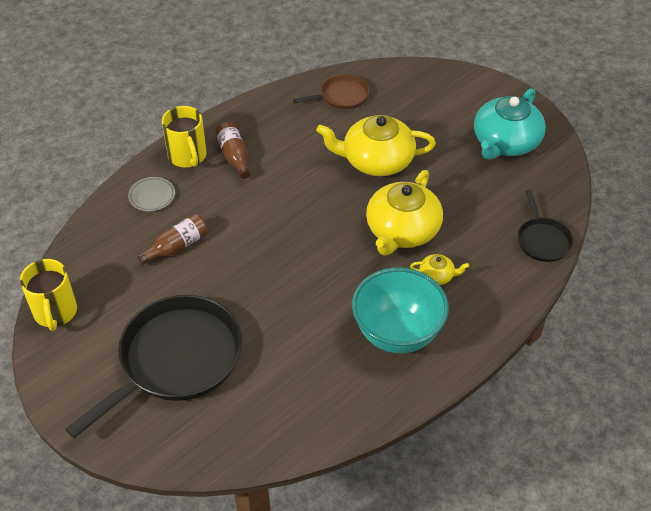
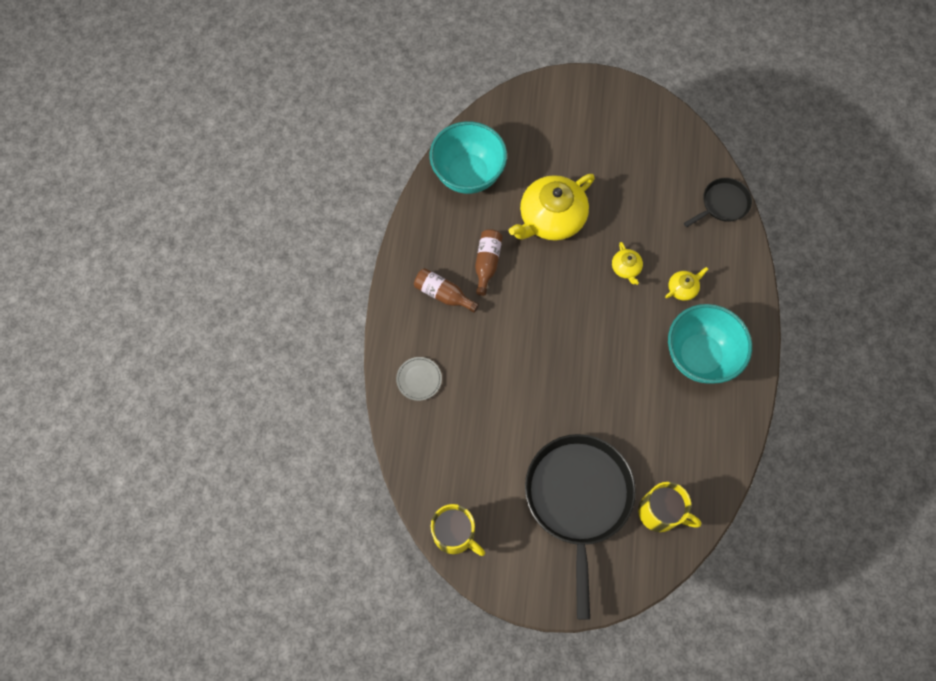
camera: 40 degrees left, 20 degrees up
(177, 246) = (484, 408): brown bottle -> brown bottle (487, 263)
(188, 156) = (408, 322): yellow mug -> yellow mug (660, 512)
(342, 96) = (468, 175): brown pan -> turquoise bowl
(402, 230) = (626, 268): yellow teapot -> yellow teapot, size x0.45
(505, 142) = (625, 133): turquoise teapot -> none
(542, 240) = (723, 204): black pan -> black pan turned 75 degrees counterclockwise

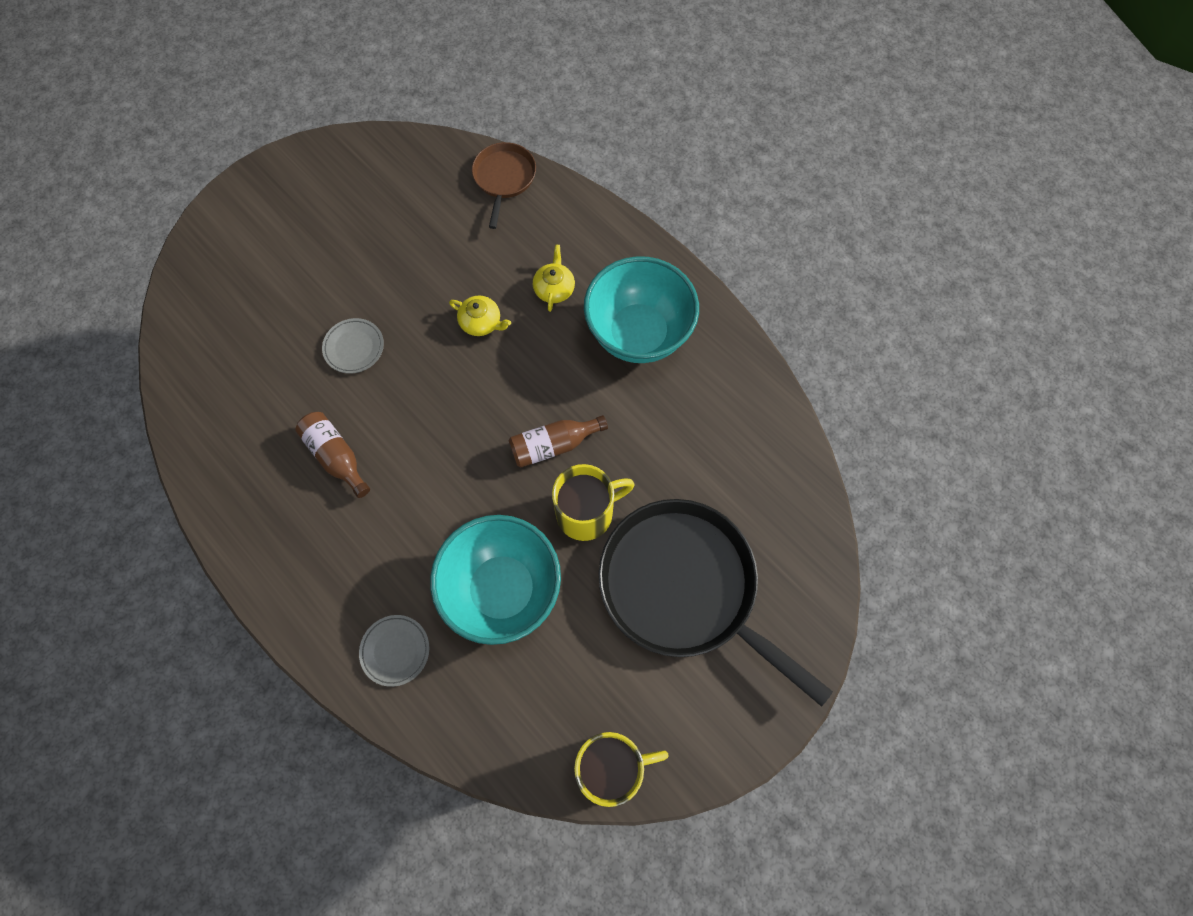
camera: 50 degrees left, 0 degrees up
(443, 294) = (324, 536): brown bottle -> brown bottle (553, 445)
(468, 175) = (217, 389): turquoise bowl -> turquoise bowl (502, 589)
(551, 218) = (354, 347): yellow teapot -> grey plate
(660, 512) = (767, 514): yellow mug -> yellow mug (586, 513)
(723, 204) = (504, 178): black pan -> brown pan

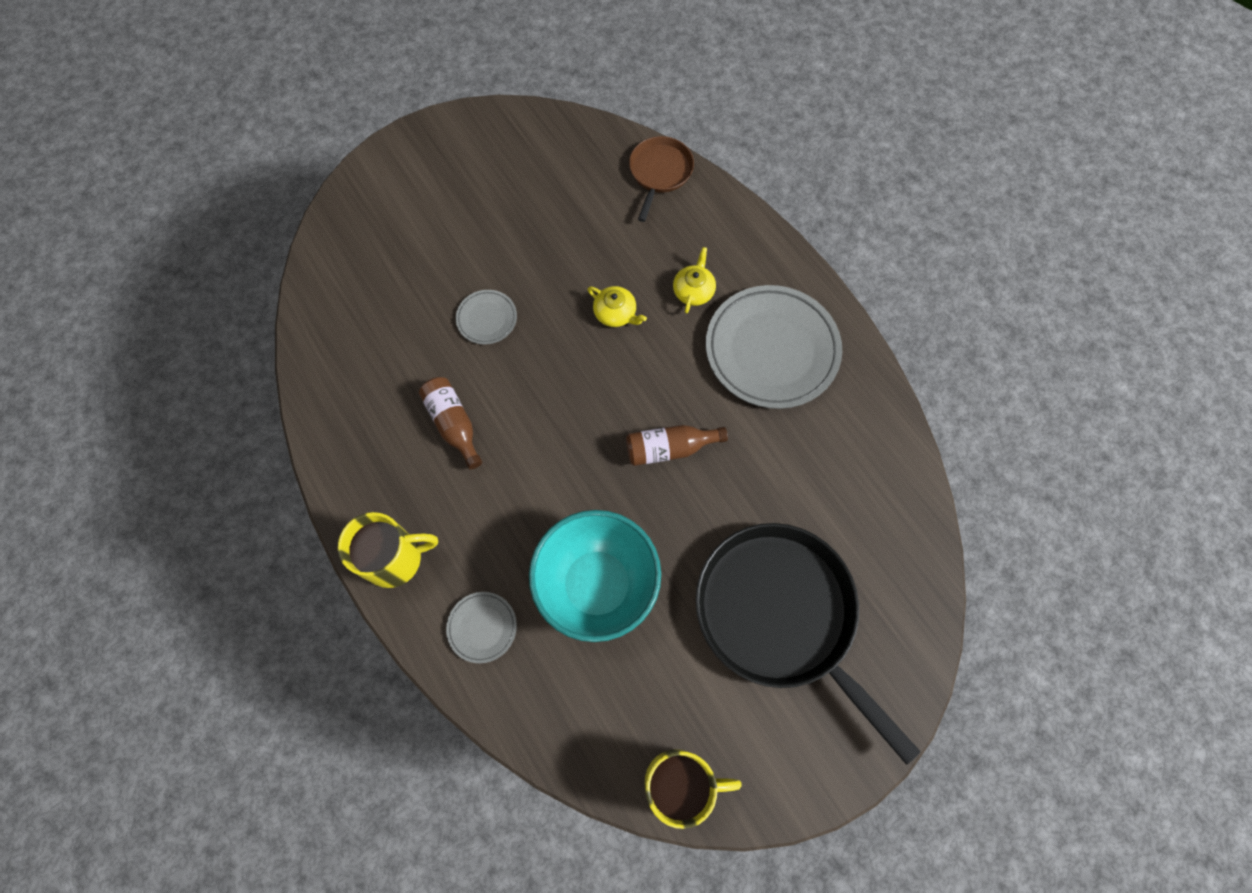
camera: 10 degrees right, 0 degrees up
(586, 513) = (692, 522): yellow mug -> yellow mug (395, 558)
(638, 334) = (771, 350): turquoise bowl -> grey plate

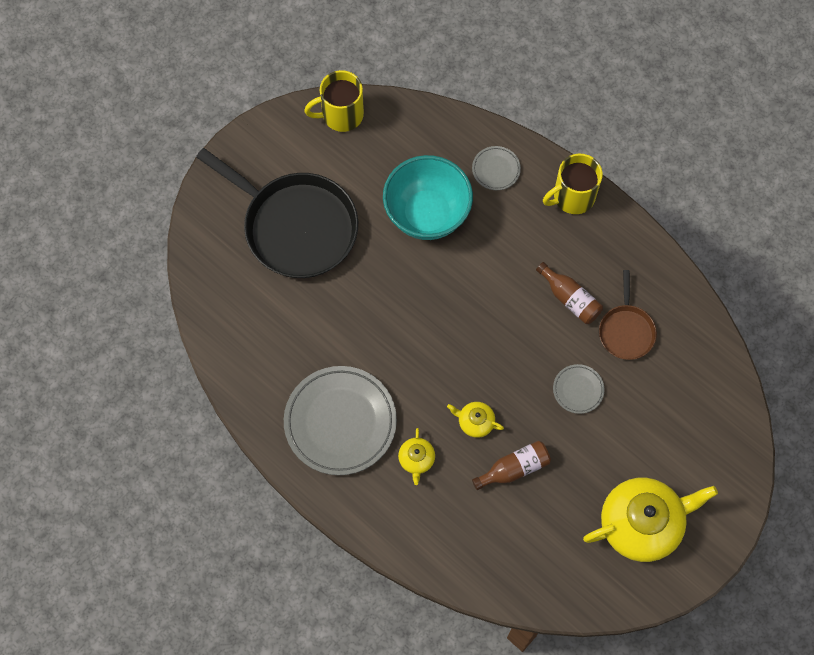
camera: 165 degrees right, 0 degrees up
(474, 176) = (642, 523): none -> yellow teapot
(659, 172) = (477, 572): brown pan -> brown pan (626, 331)
(669, 448) = (402, 321): brown bottle -> brown bottle (514, 468)

